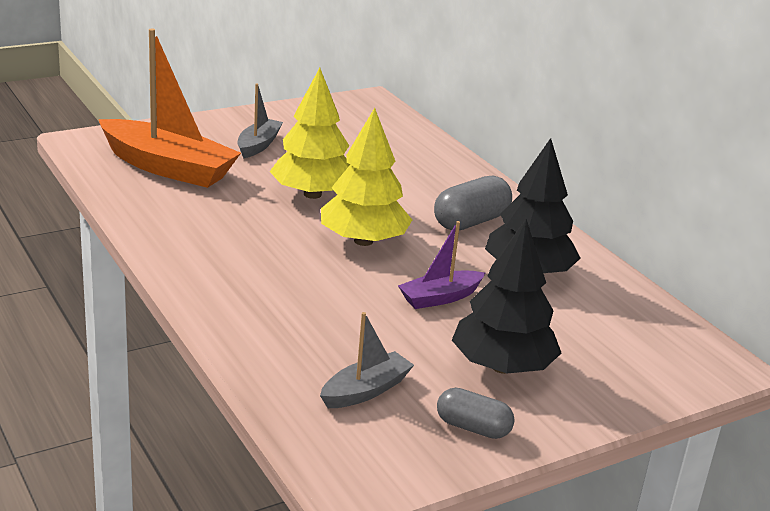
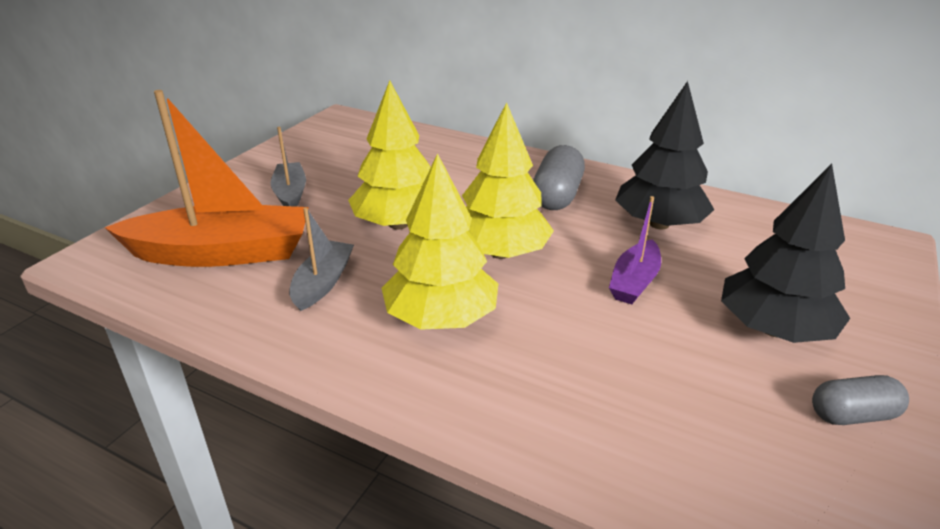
camera: 30 degrees left, 5 degrees up
(265, 261) = (441, 318): none -> yellow tree
(365, 390) = (721, 428): grey boat -> grey boat (323, 283)

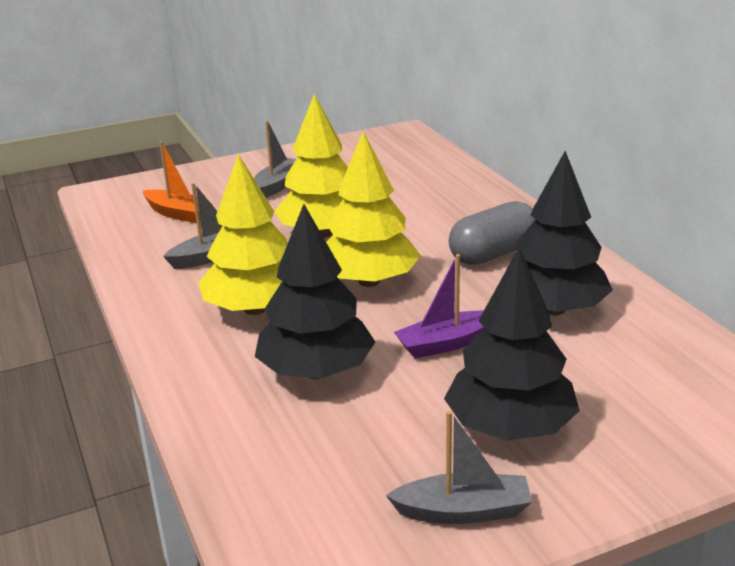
camera: 40 degrees right, 5 degrees down
(223, 253) = (178, 214): orange boat -> orange boat, size x0.52
(579, 353) = (316, 371): none -> black tree
(852, 415) = (463, 511): grey capsule -> grey boat

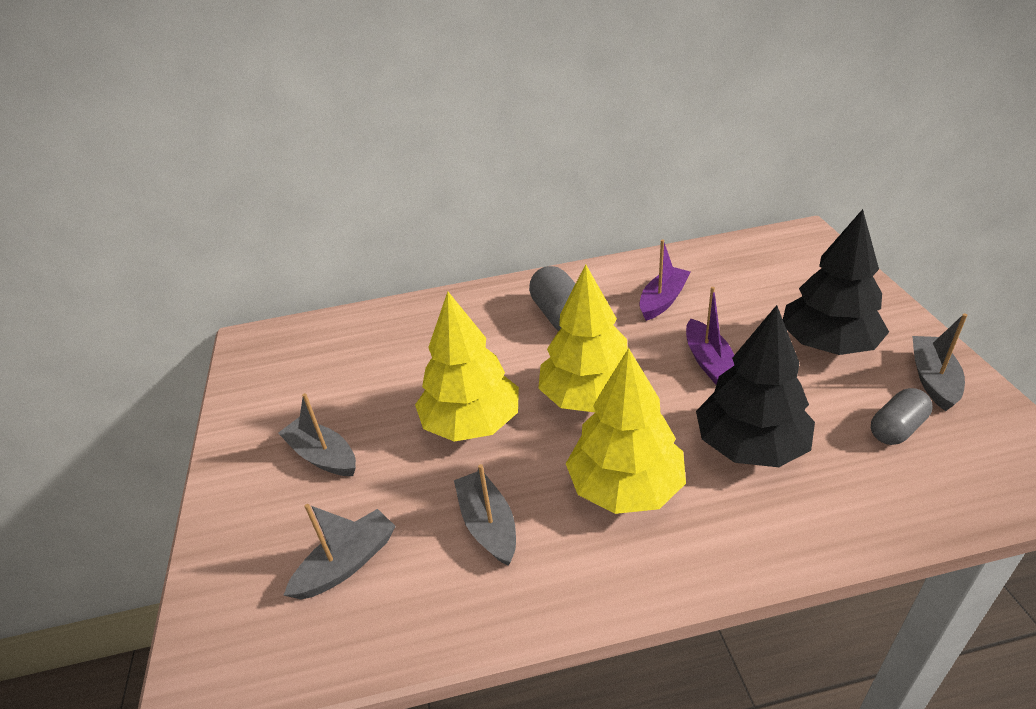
camera: 75 degrees left, 10 degrees up
(178, 214) = (347, 563): orange boat -> grey boat
(360, 471) = (896, 428): none -> grey capsule
(553, 309) = (663, 300): black tree -> purple boat

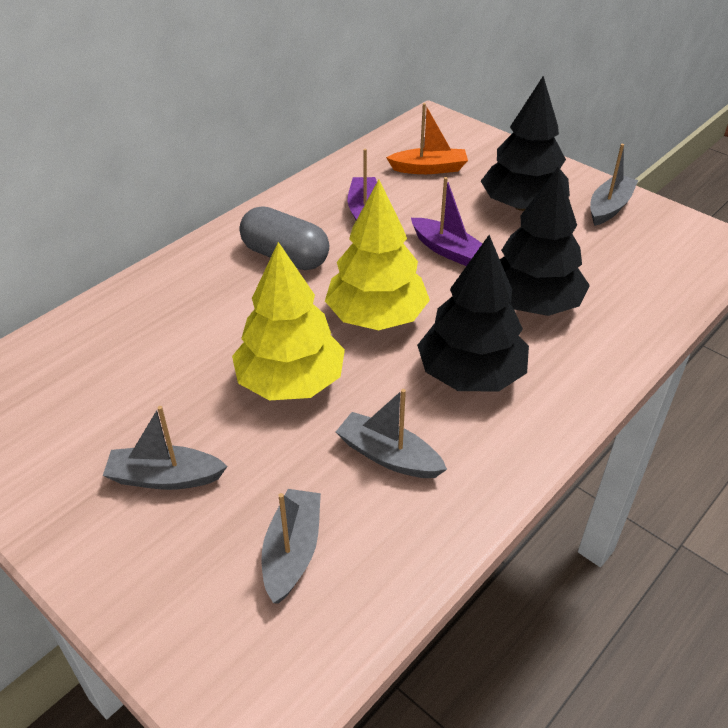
camera: 40 degrees left, 5 degrees up
(626, 487) = (471, 374): yellow tree -> black tree
(759, 280) = (429, 169): none -> orange boat
(896, 428) = (615, 251): grey capsule -> none
(932, 379) = (609, 207): grey boat -> grey boat turned 60 degrees clockwise

